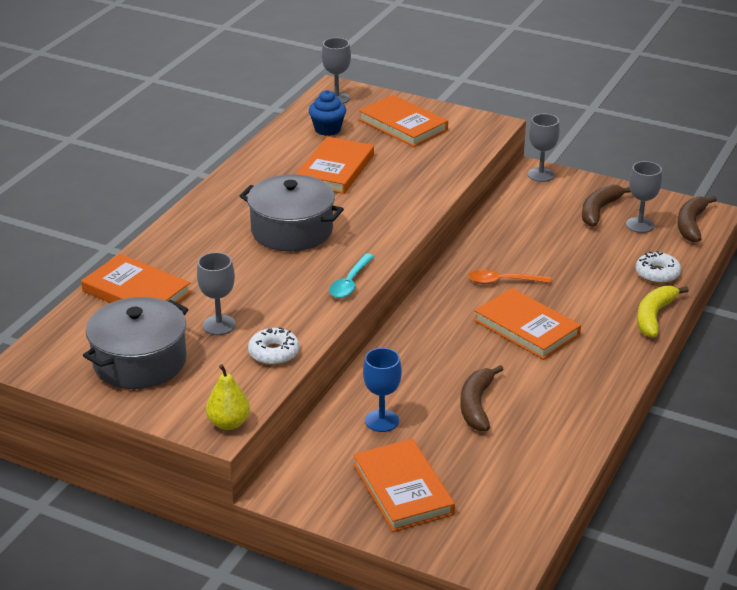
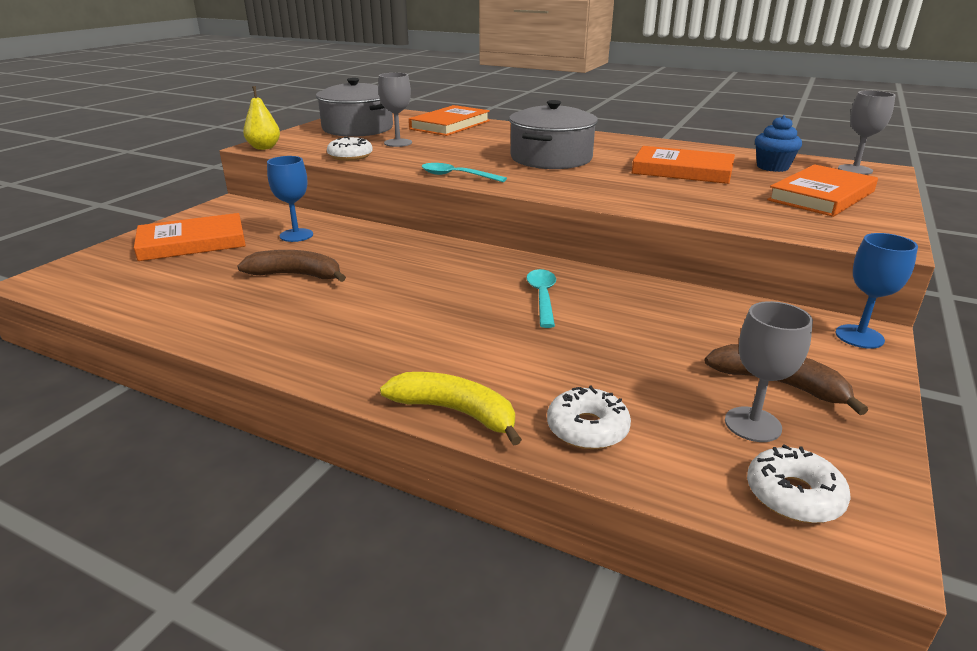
camera: 90 degrees right, 5 degrees down
(503, 281) = (542, 297): orange spoon -> turquoise spoon
(526, 328) = (436, 307): orange book -> none
(541, 175) = (859, 336): grey goblet -> blue goblet
(691, 224) = (793, 495): brown banana -> white donut

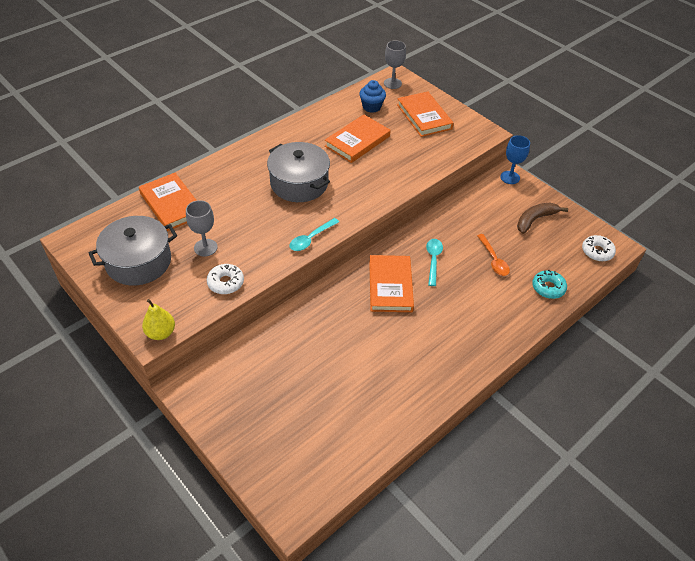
camera: 70 degrees left, 20 degrees up
(192, 242) = (264, 417): orange book -> orange book (390, 286)
(296, 235) = (284, 352): blue goblet -> none
(296, 275) = (355, 361): brown banana -> none
(455, 412) = (525, 325): yellow banana -> none
(542, 297) = (433, 260): turquoise spoon -> turquoise spoon turned 75 degrees clockwise
(587, 428) = (548, 288): white donut -> turquoise donut
(602, 351) = (493, 260): none -> orange spoon
(752, 424) = (558, 241): grey goblet -> none

